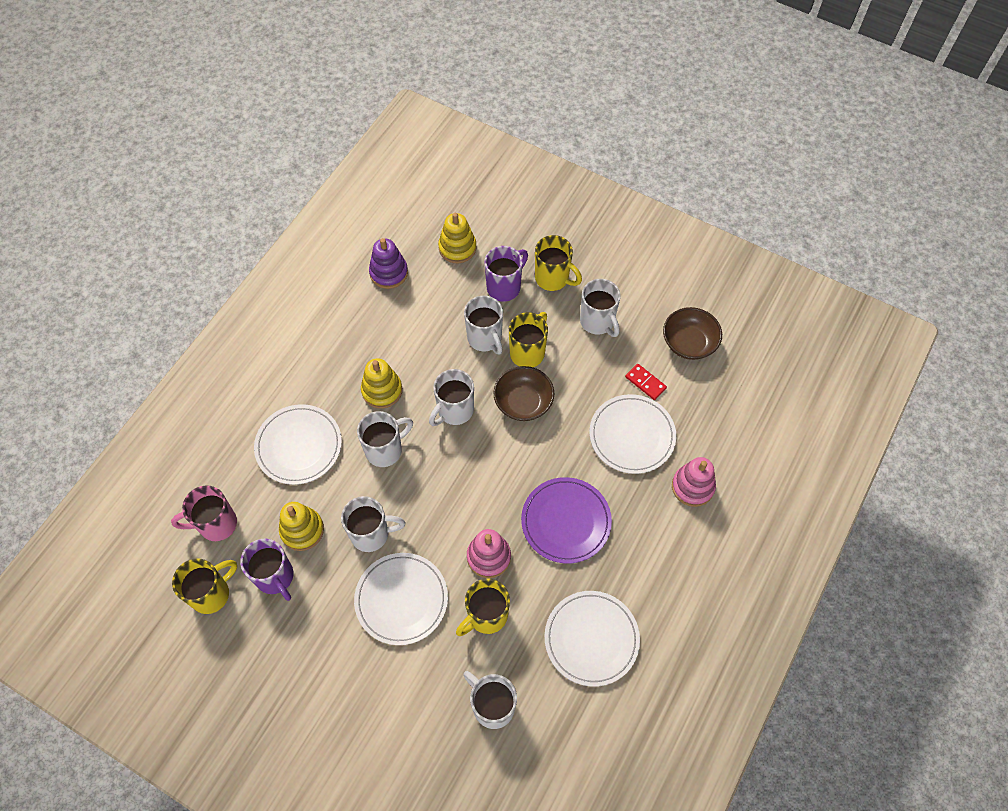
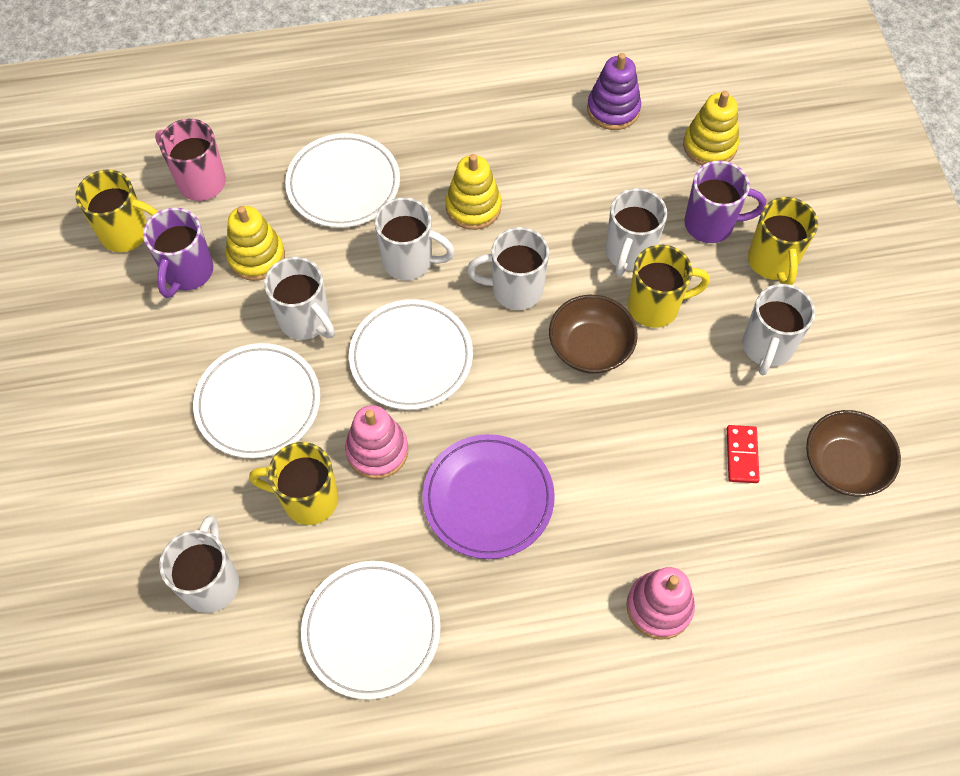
camera: 50 degrees right, 0 degrees up
(632, 435) = (660, 490): white plate -> white plate (411, 357)

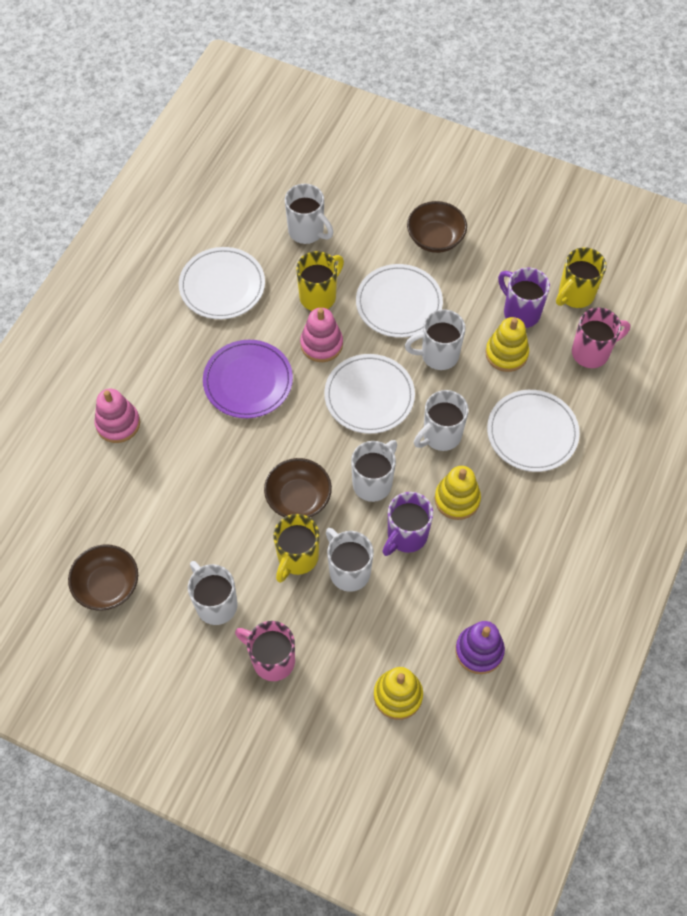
camera: 125 degrees right, 0 degrees up
(128, 421) = (435, 238): none -> brown bowl
(711, 224) = (331, 642): purple mug -> purple mug (406, 536)
(742, 455) = (161, 532): red domino -> none
(772, 262) = (272, 660): yellow mug -> pink mug

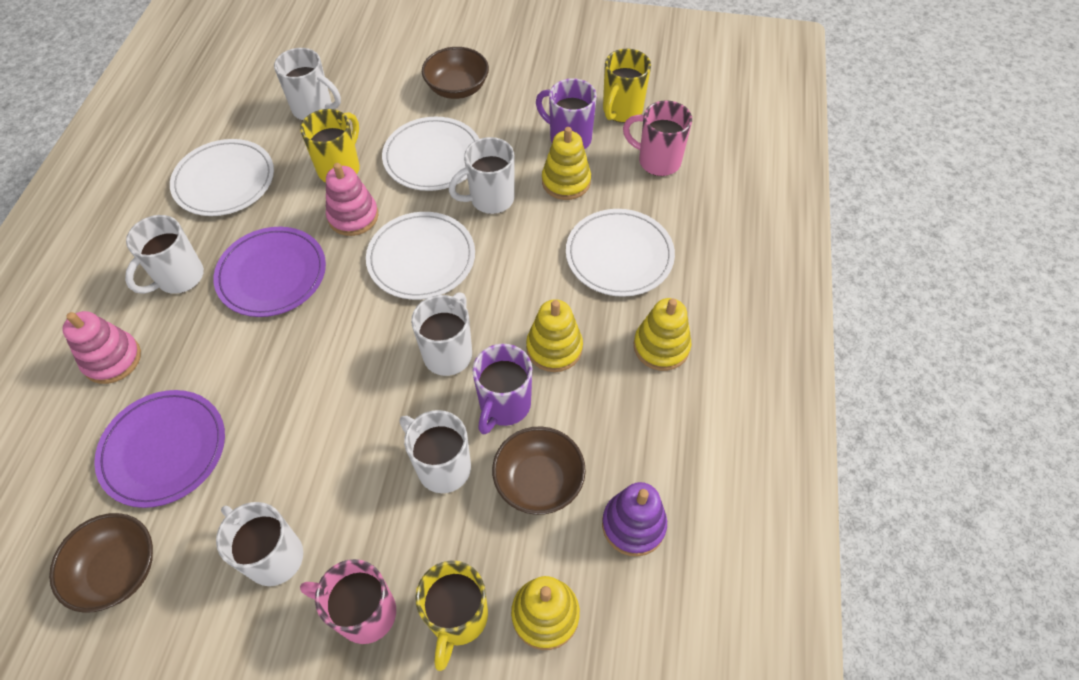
camera: 15 degrees left, 5 degrees down
(148, 505) = (164, 450): none -> purple plate
(297, 558) = (372, 467): yellow mug -> yellow mug (458, 618)
(298, 498) = (359, 393): brown bowl -> brown bowl (539, 481)
(440, 435) = (516, 282): white mug -> white mug (179, 278)
(542, 519) = (661, 346): none -> yellow stacking toy
(591, 352) = (657, 161): pink mug -> pink mug turned 120 degrees counterclockwise

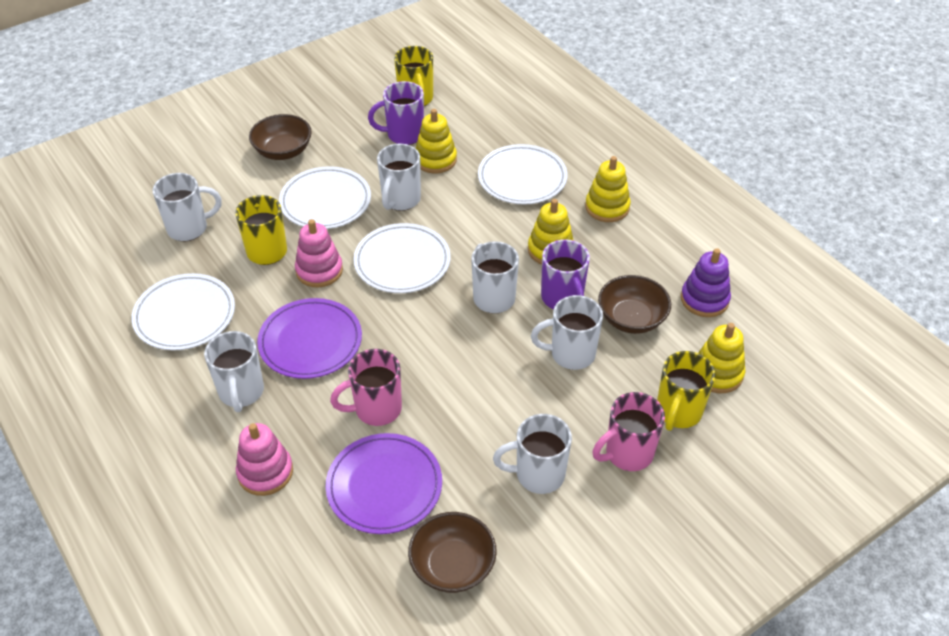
camera: 45 degrees left, 10 degrees down
(458, 618) = (678, 412): yellow mug -> yellow mug turned 60 degrees clockwise
(657, 161) = (476, 114): pink mug -> pink mug (376, 409)

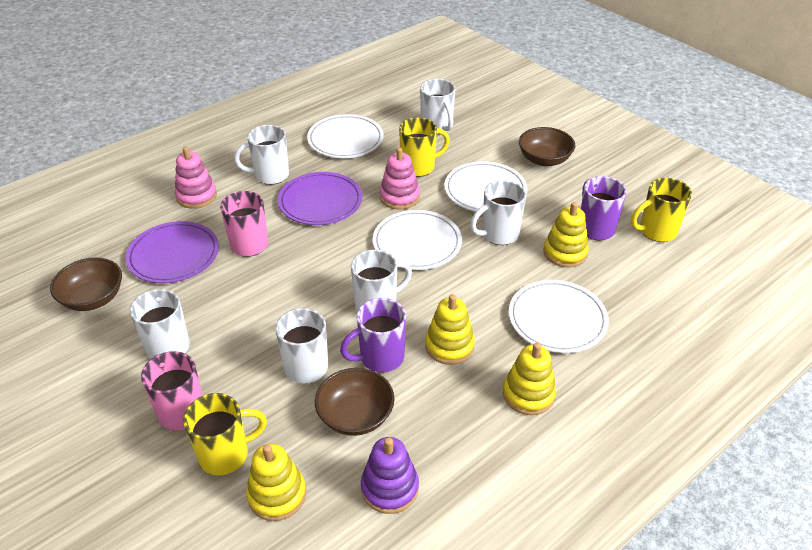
camera: 85 degrees right, 5 degrees down
(400, 200) = (498, 234): white mug -> white mug turned 45 degrees counterclockwise
(678, 412) = (226, 455): yellow mug -> yellow mug turned 135 degrees clockwise

